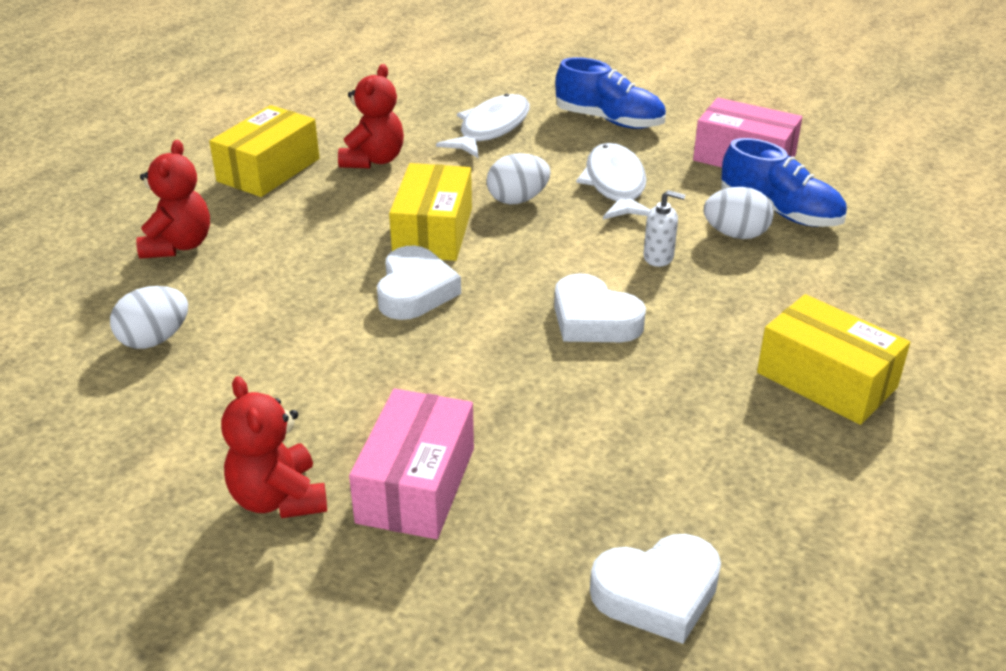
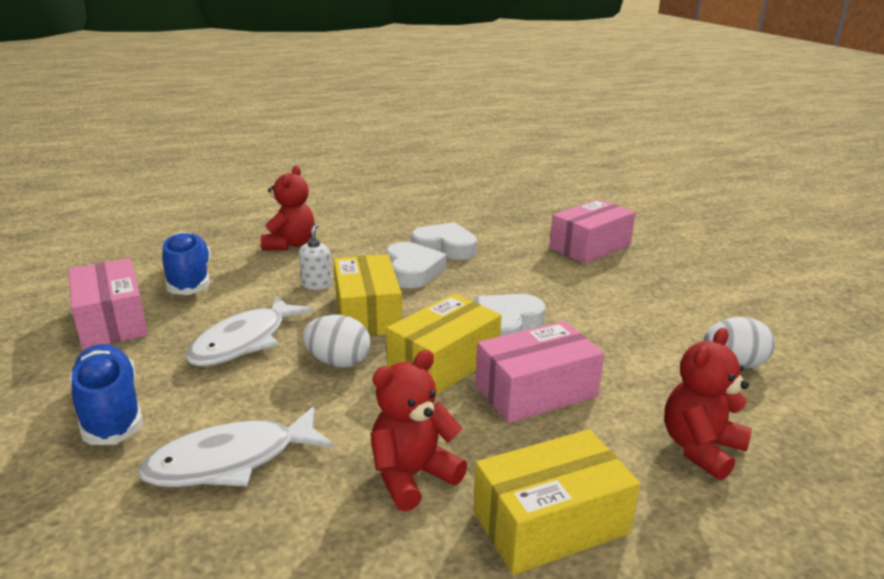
camera: 145 degrees left, 10 degrees down
(278, 498) = (665, 262): red teddy bear -> red teddy bear (290, 244)
(334, 239) = (536, 391): none -> pink box
(657, 593) = (519, 199): white heart -> white heart (445, 247)
(658, 257) = (317, 285): white soap dispenser -> white soap dispenser turned 45 degrees clockwise
(735, 234) = (245, 278): white egg -> none
(826, 380) = (346, 216): yellow box -> yellow box (367, 313)

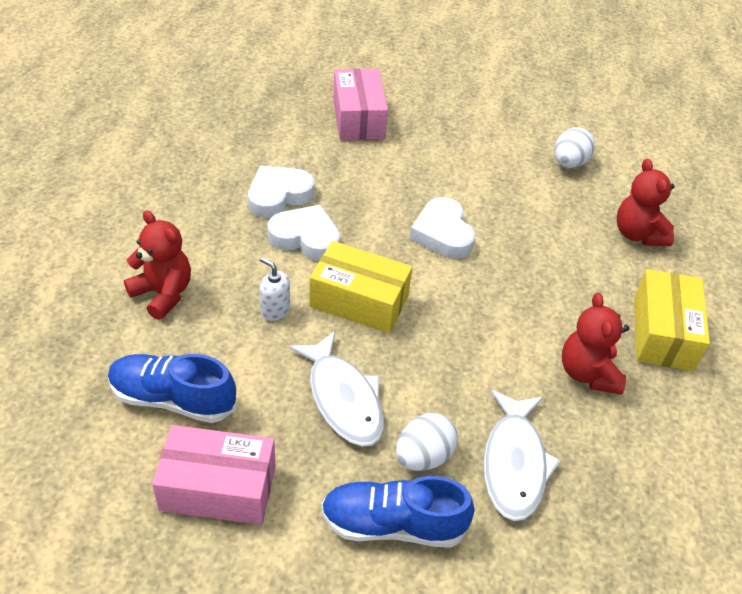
camera: 60 degrees left, 20 degrees up
(338, 362) = (423, 351): white egg -> white egg (423, 456)
(444, 363) = (469, 293): yellow box -> none
(536, 391) = (537, 267): pink box -> none

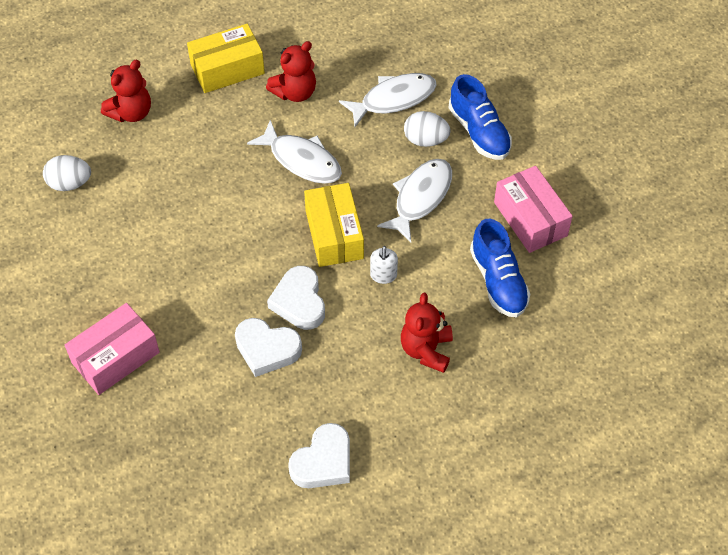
camera: 120 degrees left, 10 degrees up
(442, 233) = (224, 223): white heart -> white heart (323, 461)
(479, 327) = (302, 160): none -> white fish

